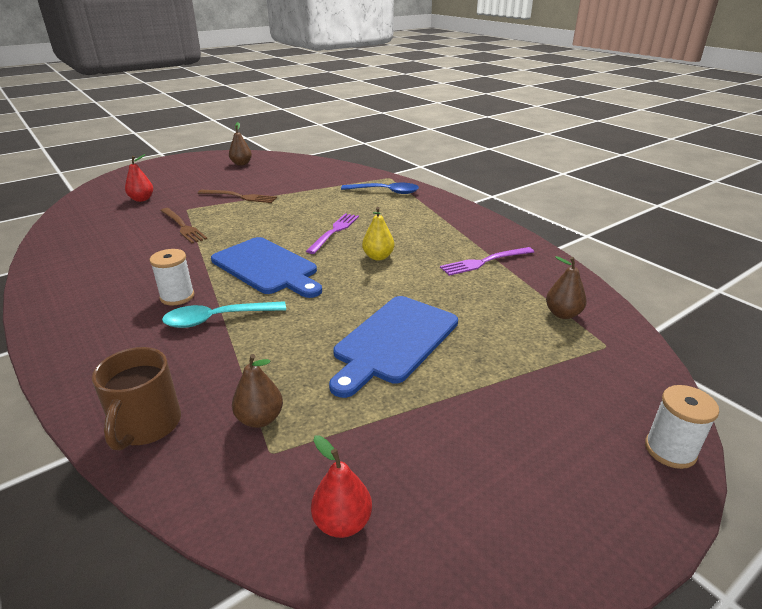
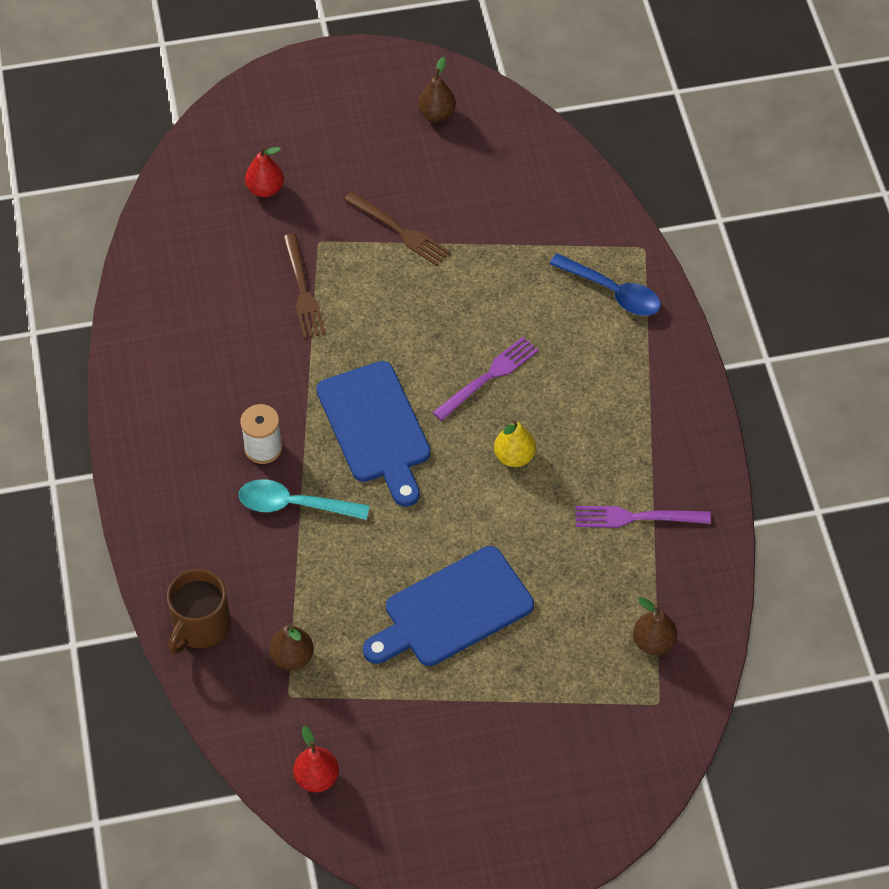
camera: 25 degrees right, 25 degrees up
(670, 450) = (604, 829): white spool -> none

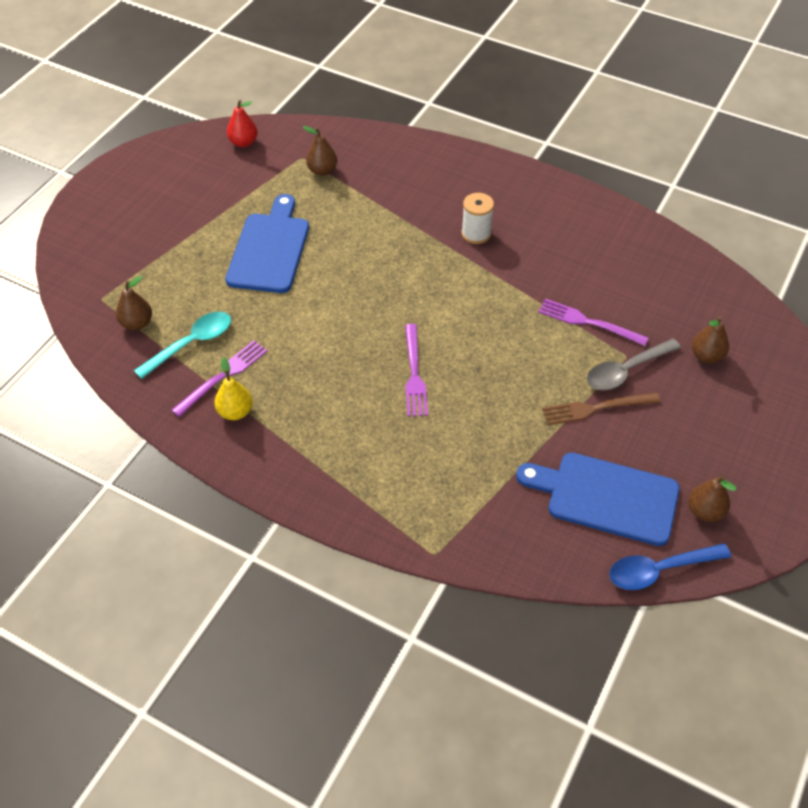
camera: 130 degrees right, 5 degrees down
(200, 626) = (383, 148): brown mug -> none
(265, 189) = (706, 356): red pear -> brown pear
(294, 505) = (420, 224): turquoise spoon -> turquoise spoon (191, 343)
(303, 290) = (588, 322): brown fork -> purple fork
(337, 233) = (626, 371): none -> grey spoon
(375, 428) = (435, 292): blue cutting board -> blue cutting board (606, 497)
(514, 456) = (338, 345): yellow pear -> yellow pear (235, 412)
(613, 292) = (412, 500): blue spoon -> blue spoon (659, 570)

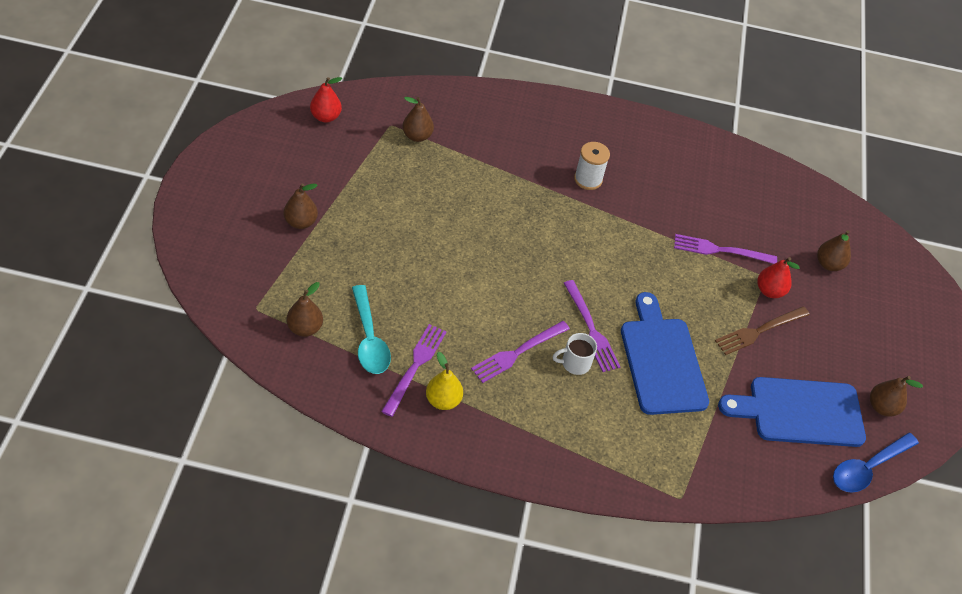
camera: 25 degrees left, 0 degrees up
(177, 230) = (301, 222): none -> brown pear
(191, 343) = (369, 339): turquoise spoon -> turquoise spoon turned 135 degrees clockwise
(270, 249) = (402, 227): blue cutting board -> blue cutting board (662, 361)
(329, 382) = (517, 352): none -> purple fork
(382, 403) = (575, 363): none -> white mug
(626, 371) = (769, 291): grey spoon -> red pear

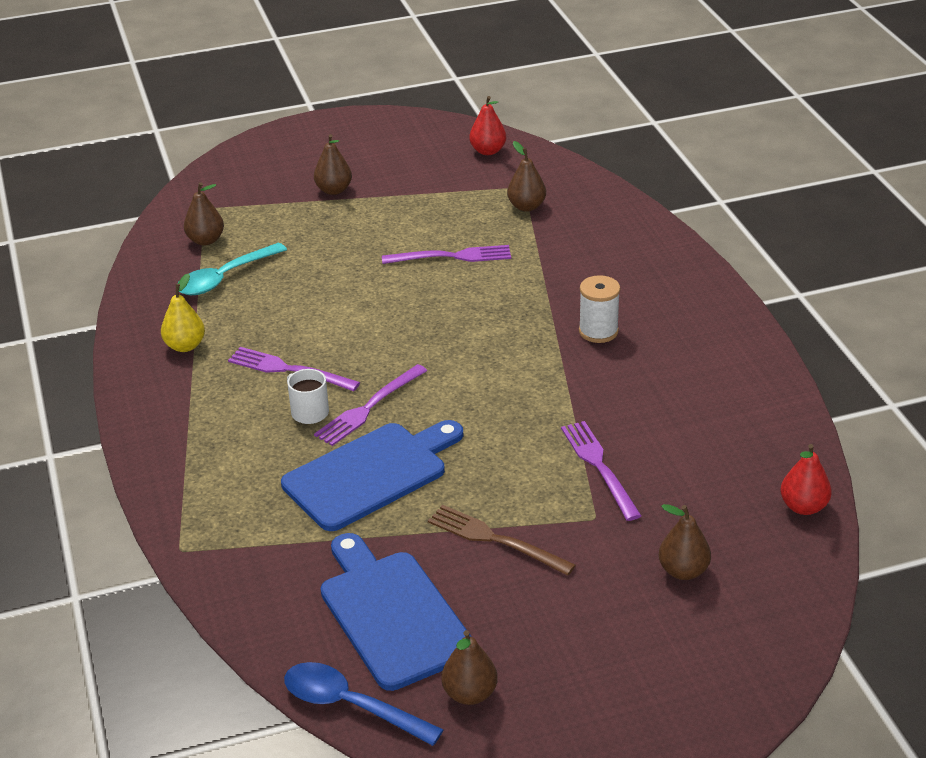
camera: 70 degrees right, 15 degrees down
(415, 366) = (214, 315): purple fork -> purple fork (452, 256)
(769, 291) = (574, 529): red pear -> red pear (803, 507)

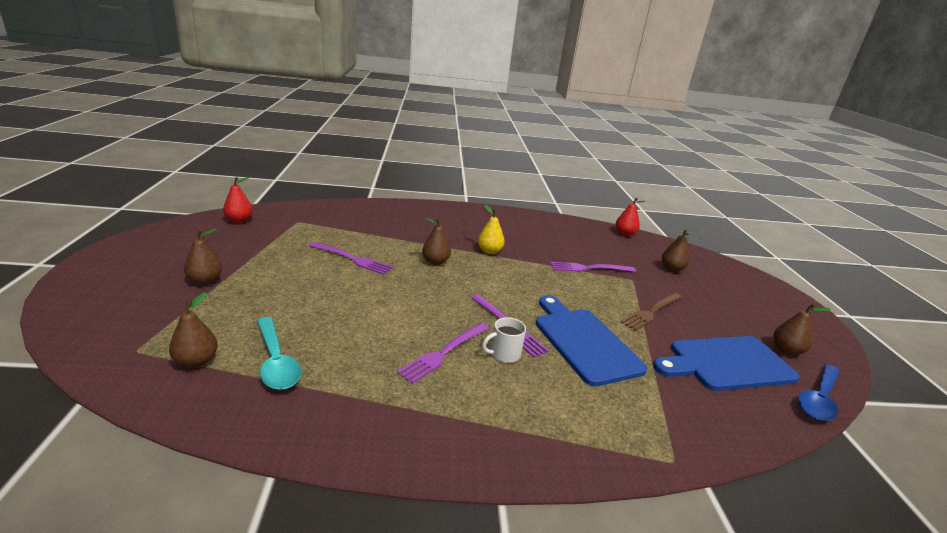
camera: 80 degrees left, 10 degrees down
(185, 346) = (369, 407): yellow pear -> yellow pear (489, 251)
(452, 256) = (352, 259): purple fork -> purple fork turned 105 degrees clockwise
(526, 206) = (321, 226): brown pear -> brown pear (435, 262)
(598, 331) = (468, 239): white spool -> none

